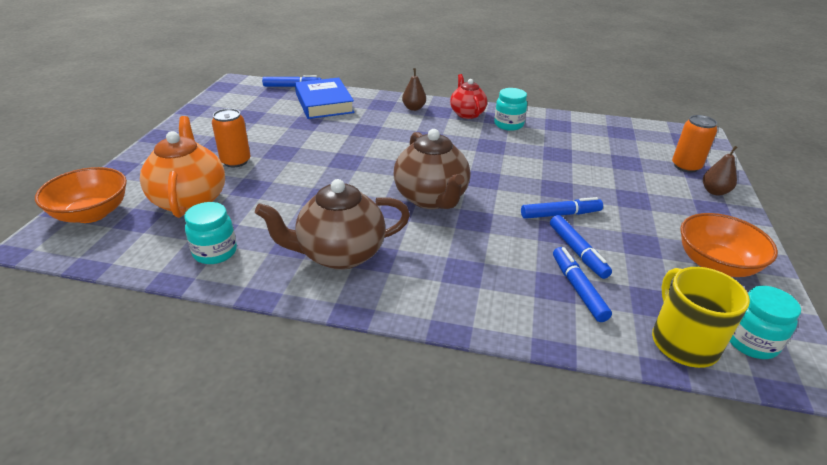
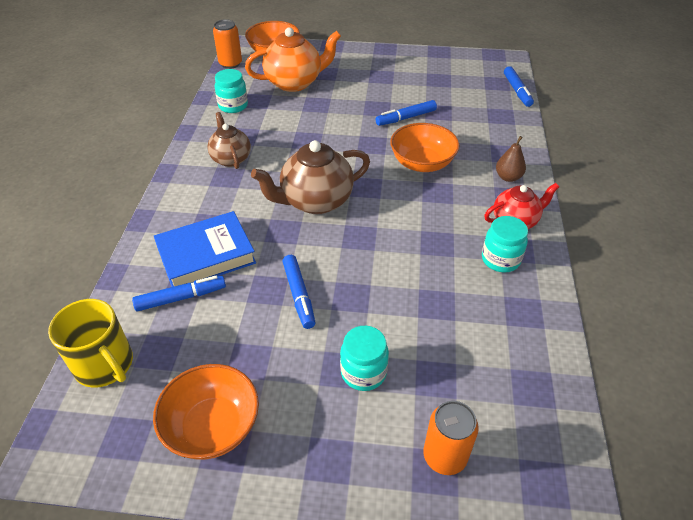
camera: 85 degrees right, 10 degrees up
(236, 161) = (355, 89): orange can -> orange can (230, 63)
(324, 103) = (487, 116): blue book -> blue book (206, 255)
(339, 254) = (231, 158): brown teapot -> brown teapot, size x0.63
(385, 139) = (422, 163): none -> orange bowl
(577, 251) = (235, 303): blue marker -> blue marker (406, 118)
(683, 342) = (105, 365): yellow mug -> yellow mug turned 60 degrees clockwise
(714, 191) = (377, 476): brown pear -> none
(751, 342) = (95, 422): turquoise jar -> turquoise jar (363, 372)

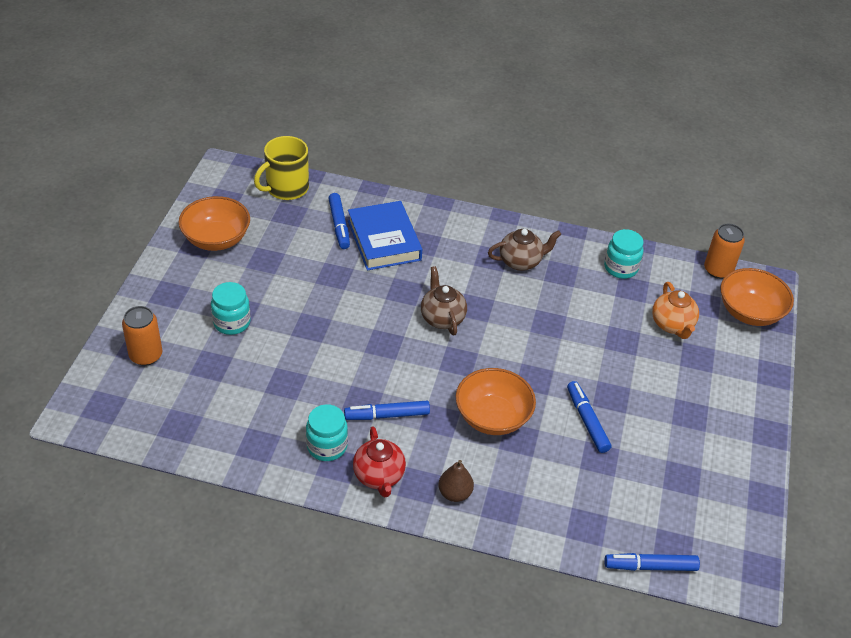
camera: 95 degrees right, 0 degrees up
(295, 83) = (672, 325): orange teapot -> orange teapot, size x0.63
(299, 295) = (322, 294): blue marker -> blue marker (387, 415)
(315, 201) = (442, 318): brown teapot -> brown teapot, size x0.63

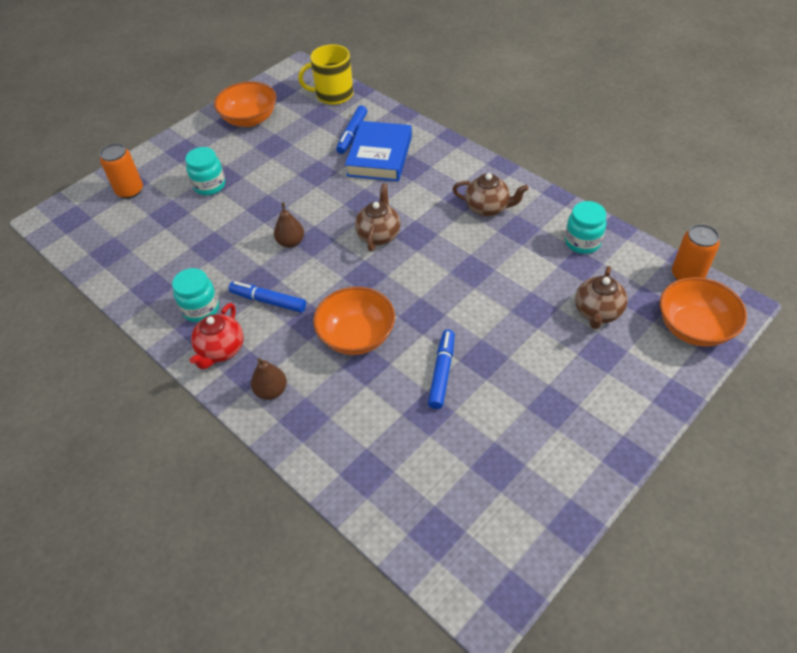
camera: 35 degrees right, 5 degrees up
(363, 352) = (291, 242): none -> brown pear
(650, 566) = (398, 541): blue marker -> none
(672, 325) = (597, 312): orange teapot -> brown teapot

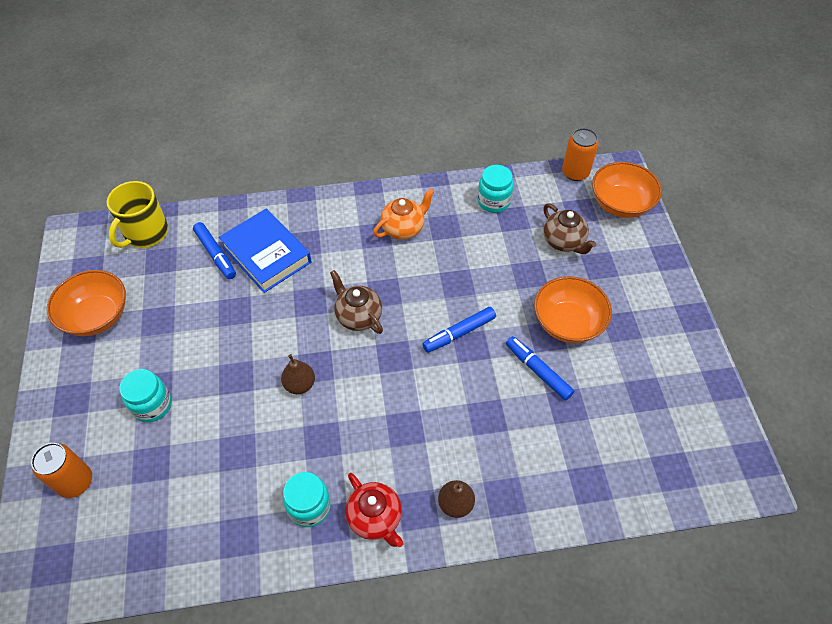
camera: 55 degrees left, 5 degrees up
(268, 301) = (353, 445): blue marker -> blue marker (459, 333)
(356, 336) = (452, 404): orange bowl -> orange bowl (567, 323)
(488, 208) = (403, 228): brown teapot -> orange teapot

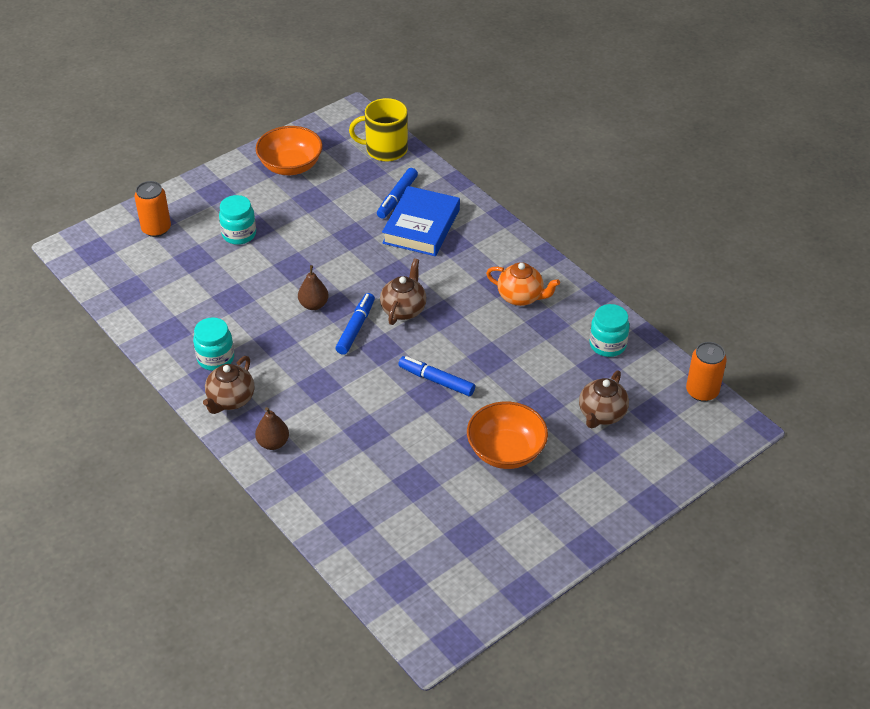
camera: 60 degrees right, 10 degrees down
(375, 518) = (230, 400): red teapot -> brown teapot
(538, 371) = (437, 449): blue marker -> blue marker (355, 328)
(620, 204) = (691, 441): orange bowl -> none

